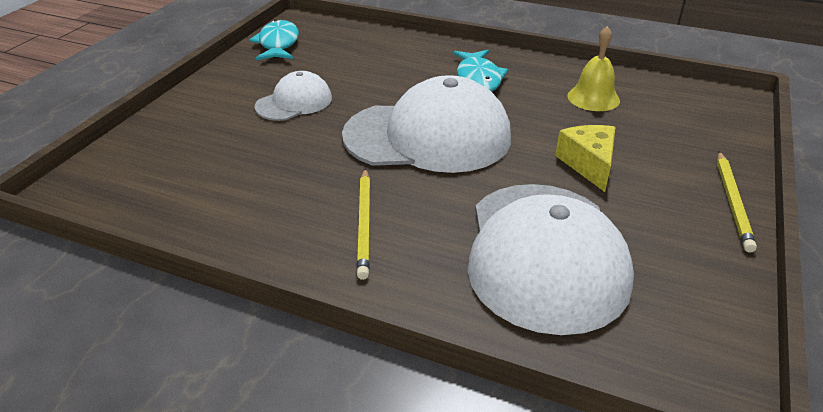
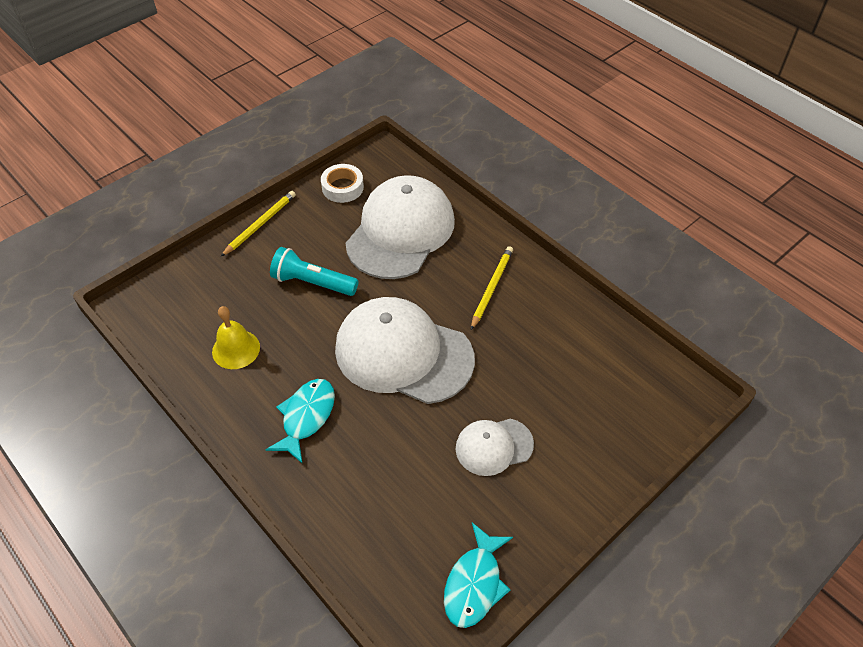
camera: 155 degrees left, 15 degrees up
(589, 164) = (313, 283): yellow cheese -> turquoise flashlight
(699, 291) = (342, 187): none -> white tape

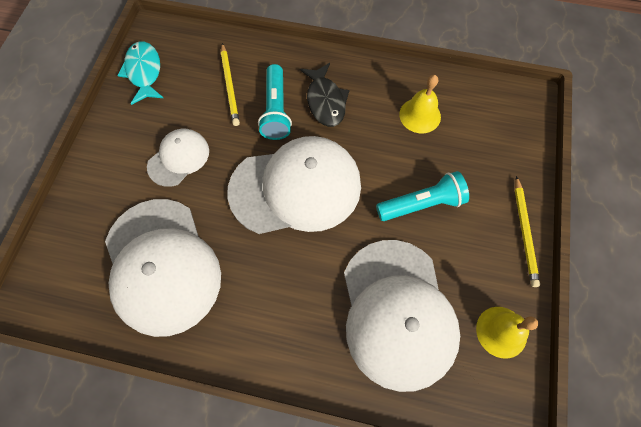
camera: 145 degrees right, 15 degrees up
(306, 417) = (325, 101): turquoise fish -> black fish
(342, 187) = (501, 332): white tape -> yellow bell
(362, 438) = (276, 110): none -> turquoise flashlight
(491, 288) = (266, 302): yellow pencil -> yellow pencil (230, 86)
(561, 358) = (162, 265): none -> white cap

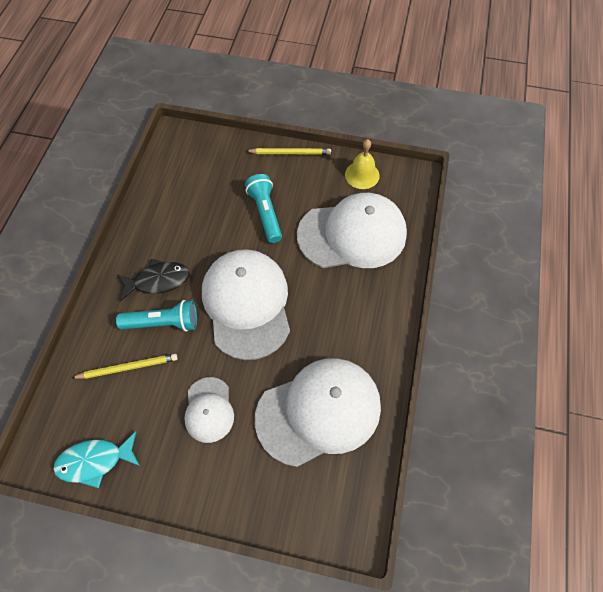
camera: 90 degrees left, 5 degrees down
(178, 158) = (209, 410): white cap -> white cap turned 135 degrees counterclockwise
(420, 115) = (182, 209): yellow bell -> none

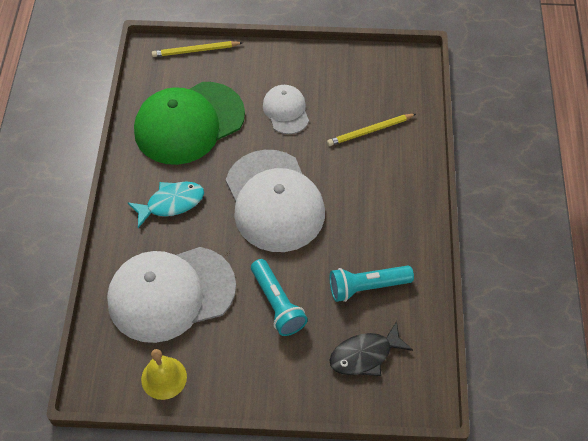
camera: 170 degrees right, 5 degrees down
(95, 461) = (367, 65): turquoise fish -> turquoise fish (171, 203)
(158, 281) = (373, 210): black fish -> black fish (365, 355)
(163, 323) = (352, 171): turquoise flashlight -> turquoise flashlight (367, 287)
(290, 153) = (263, 397): yellow pencil -> yellow pencil (195, 51)
(319, 411) = (189, 123): white cap -> green cap

